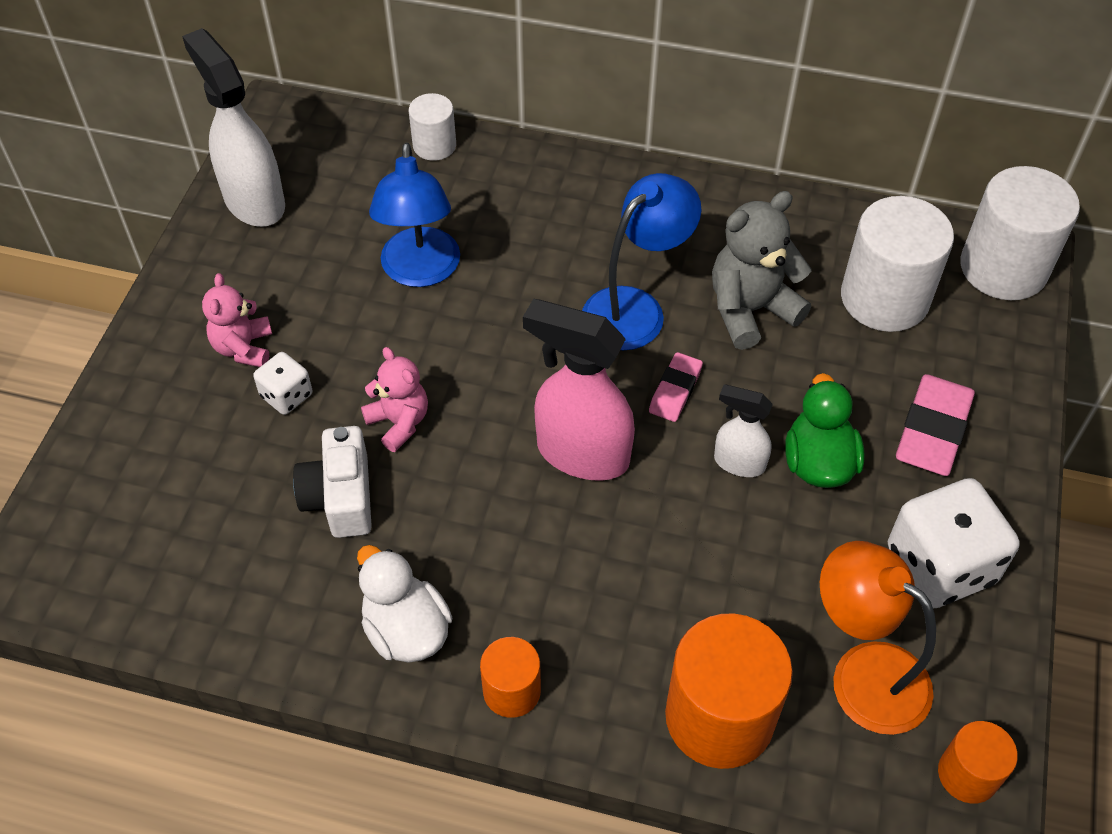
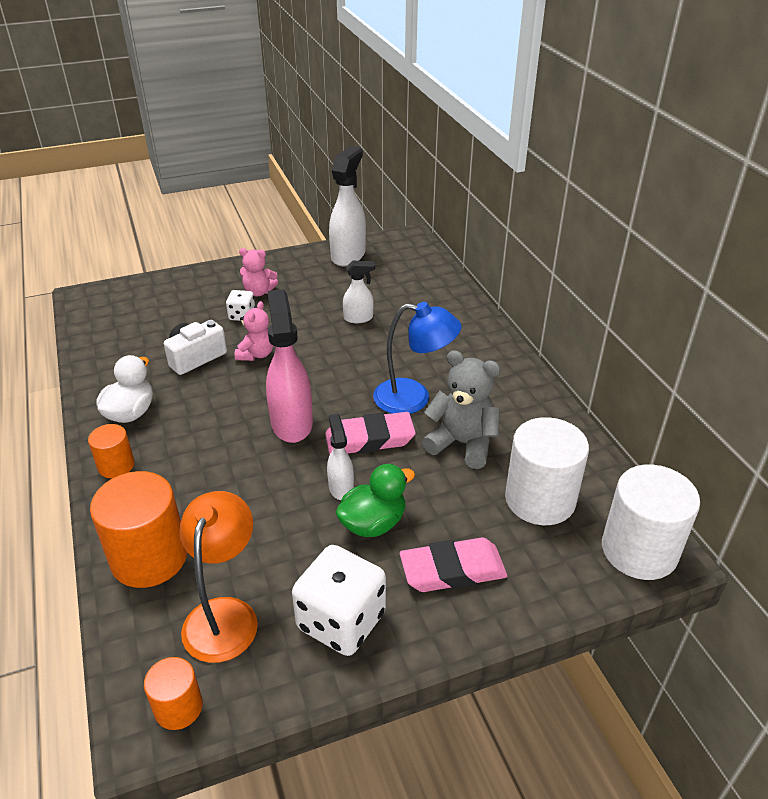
camera: 55 degrees right, 15 degrees down
(244, 348) = (259, 292): pink teddy bear -> pink teddy bear turned 135 degrees counterclockwise
(420, 271) = (359, 318): blue lamp -> white spray bottle
(434, 145) = (446, 286): white cylinder -> none
(675, 390) = (370, 439): pink eraser -> pink eraser, size x1.71

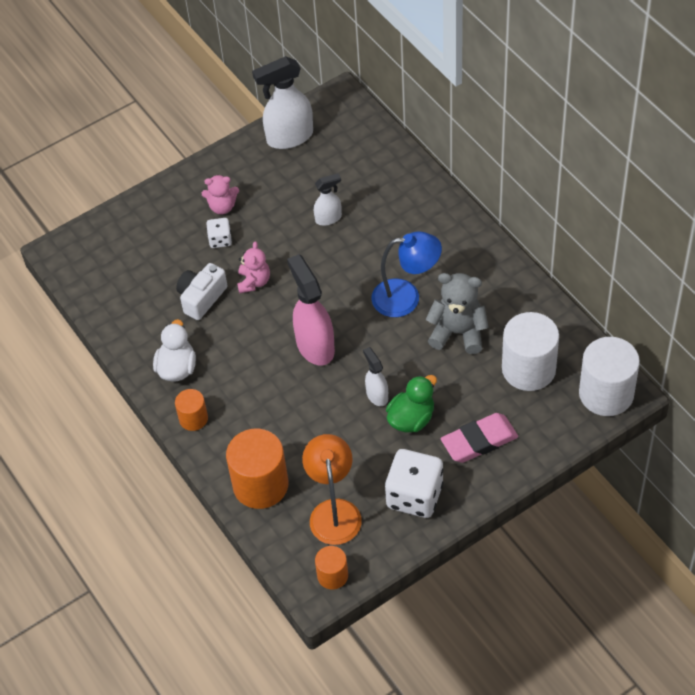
camera: 10 degrees left, 15 degrees up
(348, 255) = (289, 137): white spray bottle -> white spray bottle turned 120 degrees counterclockwise
(370, 439) = (383, 346): pink eraser -> none

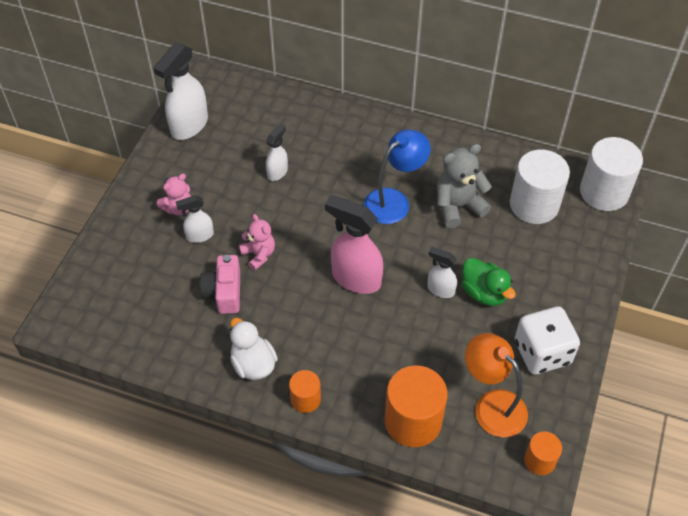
camera: 40 degrees left, 0 degrees up
(201, 298) = (224, 292): white camera -> pink camera
(220, 240) = (199, 236): white dice -> white spray bottle
(411, 419) = (484, 293): green duck -> green duck turned 135 degrees clockwise
(479, 441) = (549, 280): pink eraser -> none

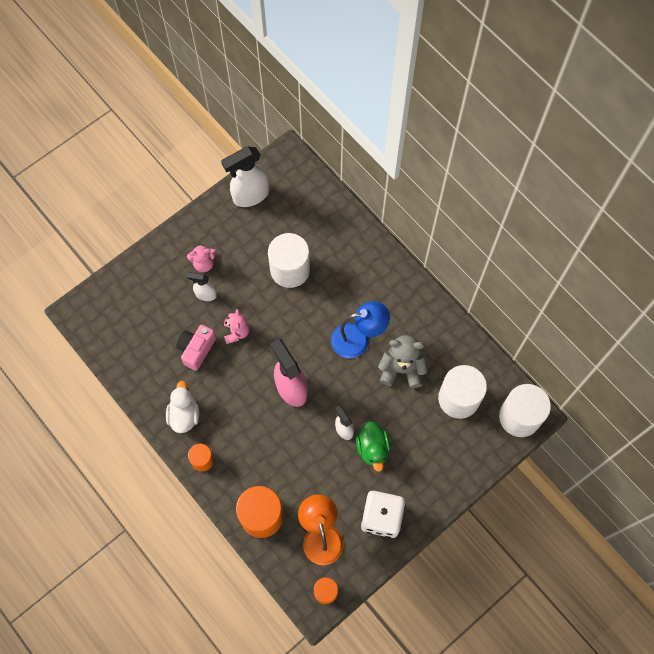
camera: 30 degrees right, 15 degrees up
(277, 172) = (290, 270): white spray bottle -> white cylinder

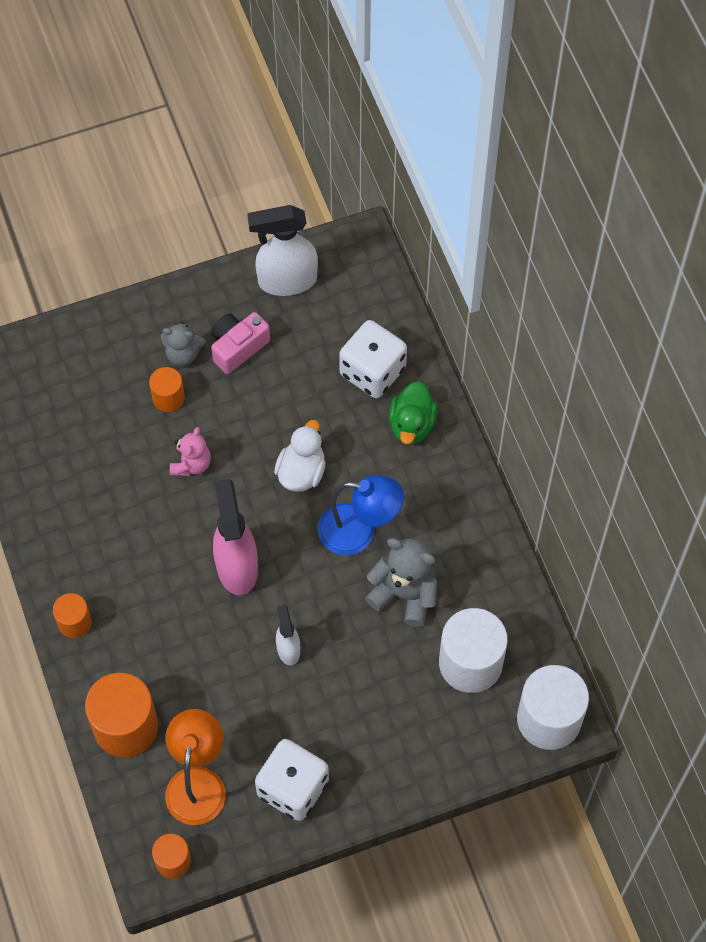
camera: 20 degrees right, 5 degrees down
(184, 415) = (74, 552): white duck -> white duck (301, 472)
(196, 349) = (126, 469): pink camera -> pink camera (238, 347)
(204, 263) = (183, 354): pink teddy bear -> grey teddy bear
(205, 294) = (168, 398): white spray bottle -> orange cylinder
(290, 270) = (301, 402): white cylinder -> none
(326, 235) = (372, 371): none -> white dice
(373, 449) = (318, 690): green duck -> green duck (412, 425)

